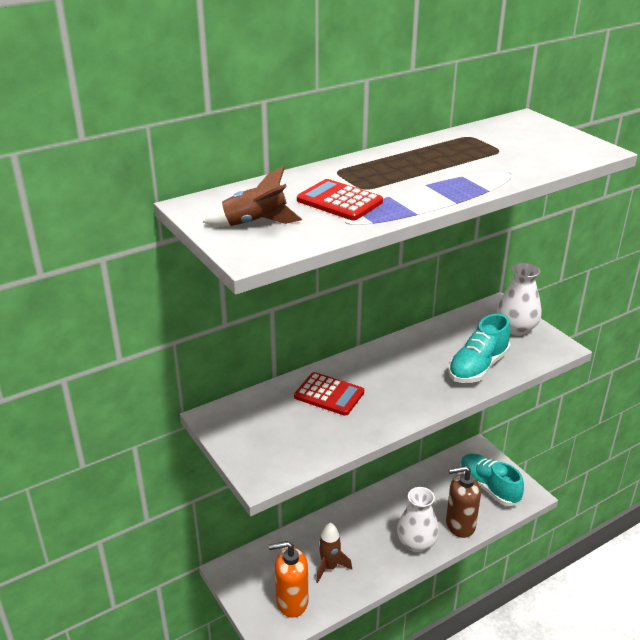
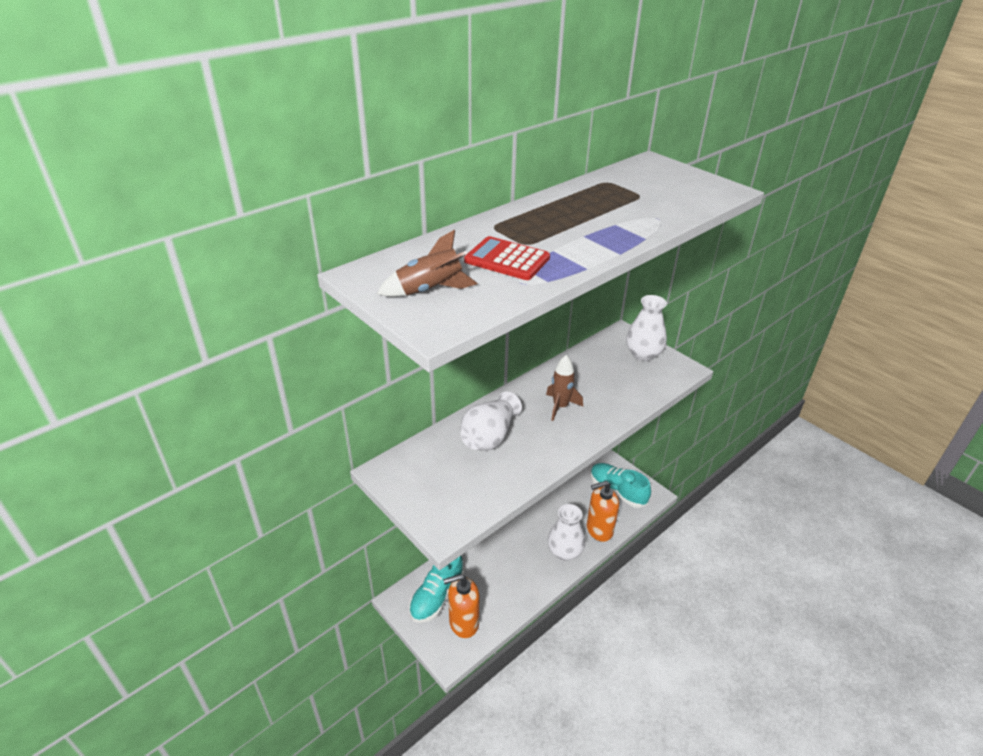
camera: 10 degrees left, 5 degrees up
(329, 394) = (489, 436): red calculator -> white vase
(329, 567) = (492, 584): brown rocket -> brown rocket (560, 406)
(460, 525) = (599, 530): brown soap dispenser -> orange soap dispenser
(478, 367) = (618, 395): turquoise shoe -> turquoise shoe (437, 596)

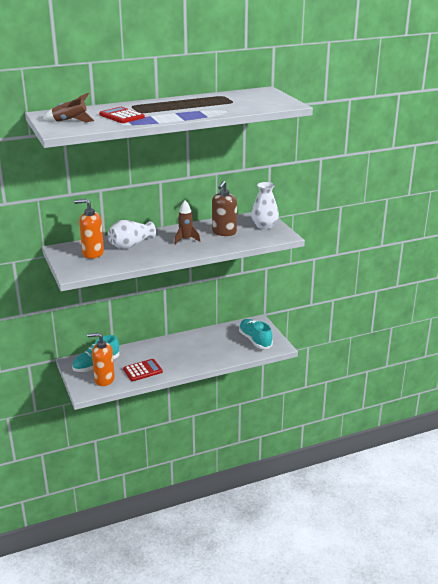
camera: 20 degrees right, 10 degrees down
(507, 588) = (142, 370): none -> red calculator
(564, 552) = (194, 362): white vase -> none
(599, 530) = (226, 356): orange soap dispenser -> orange soap dispenser (92, 253)
(601, 379) = (224, 232): none -> brown soap dispenser

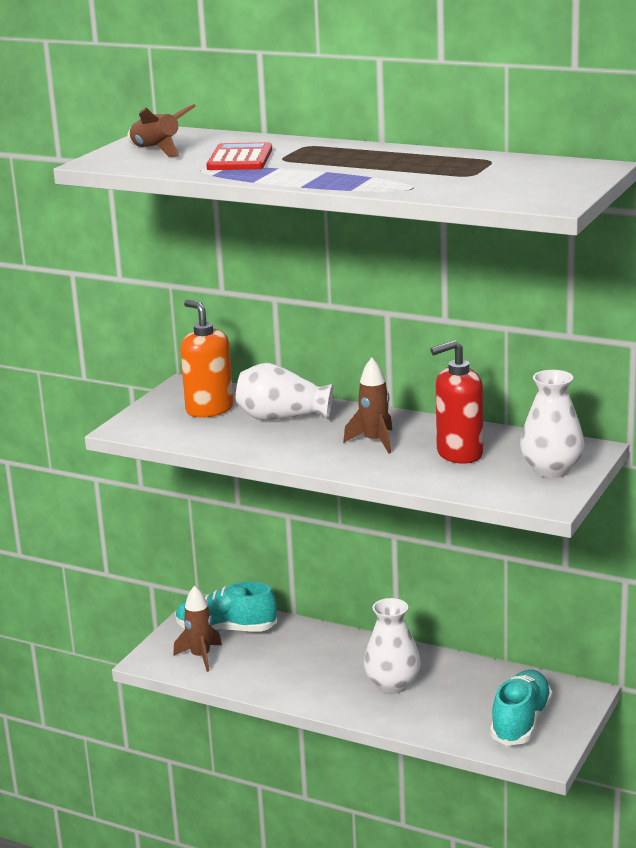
camera: 50 degrees right, 5 degrees down
(104, 379) = (201, 657): orange soap dispenser -> brown rocket
(142, 370) = (270, 673): red calculator -> none
(194, 351) = (392, 684): none -> white vase
(224, 232) = (459, 454): brown soap dispenser -> red soap dispenser

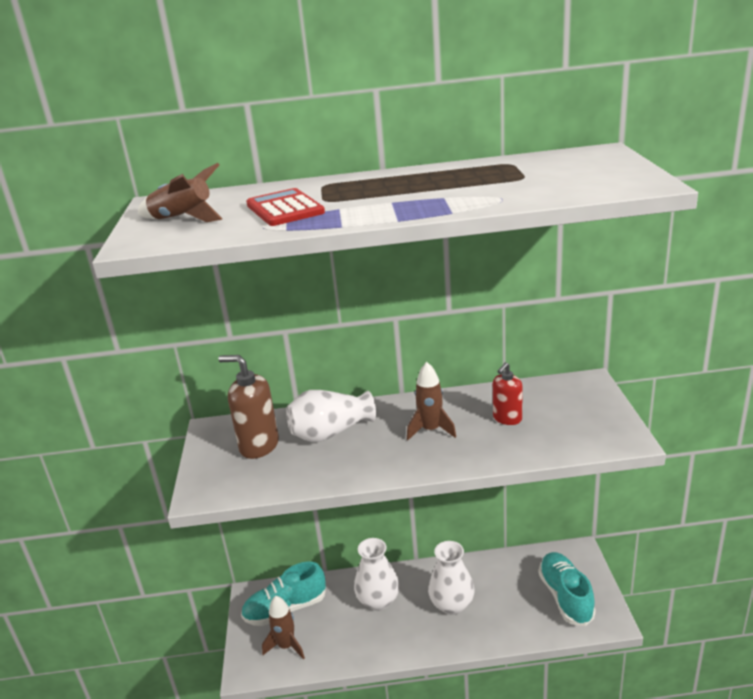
camera: 30 degrees left, 5 degrees up
(209, 409) = (259, 446): orange soap dispenser -> brown soap dispenser
(459, 454) = (507, 418): red soap dispenser -> red soap dispenser, size x0.64
(551, 470) = (589, 409): white vase -> white vase (378, 600)

